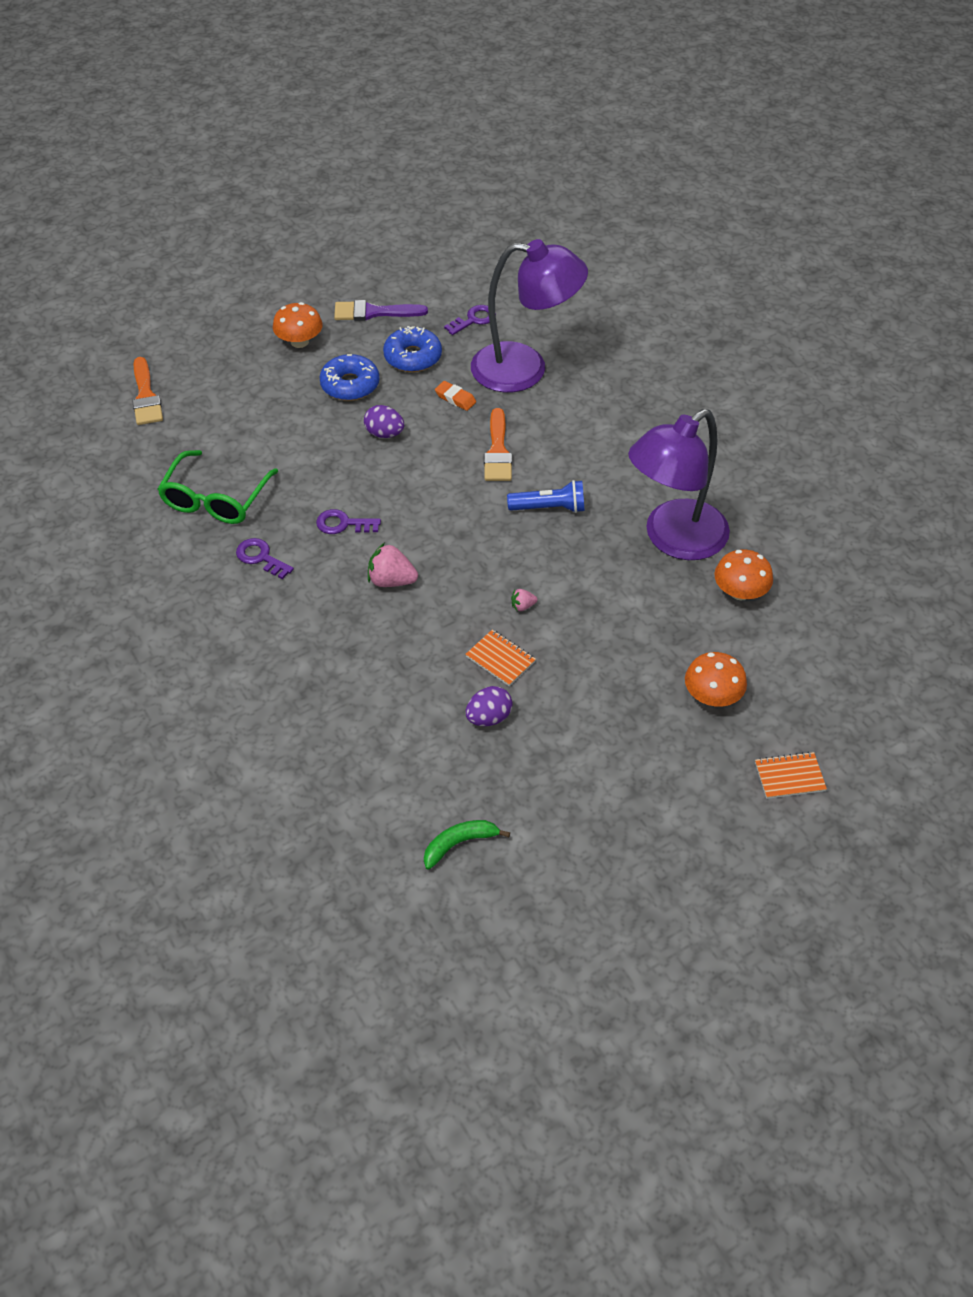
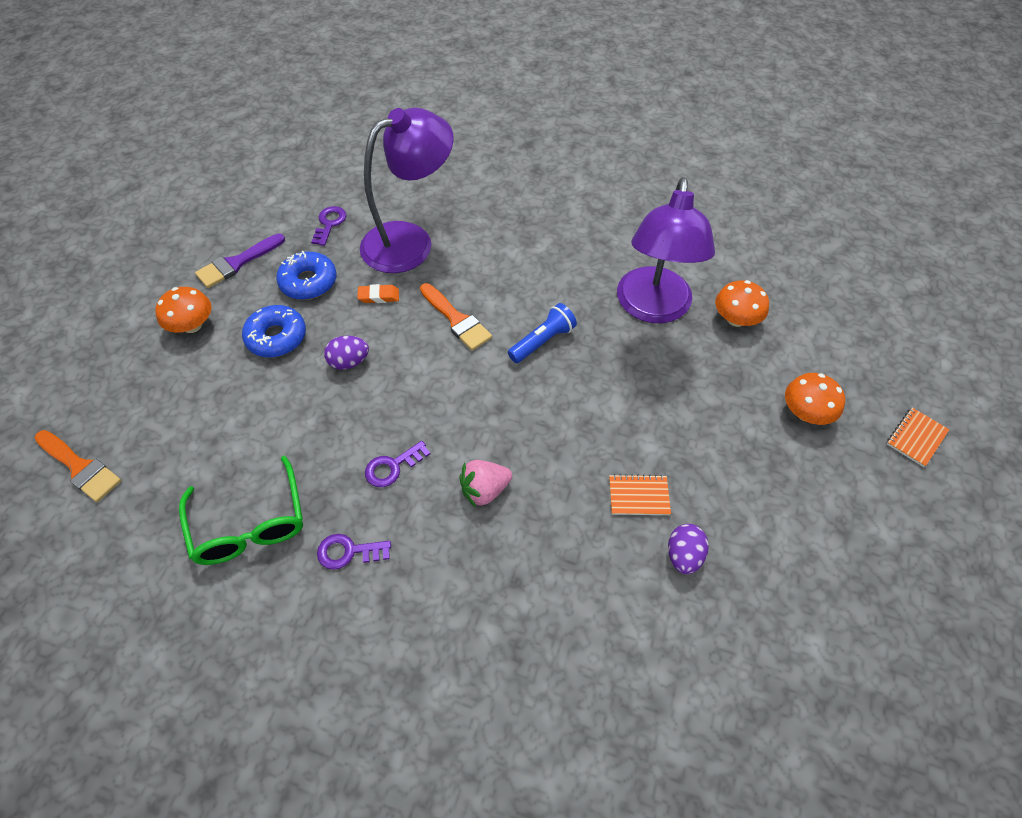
camera: 40 degrees left, 5 degrees up
(459, 843) = (782, 694): green banana -> none
(523, 606) = (607, 437): pink strawberry -> none

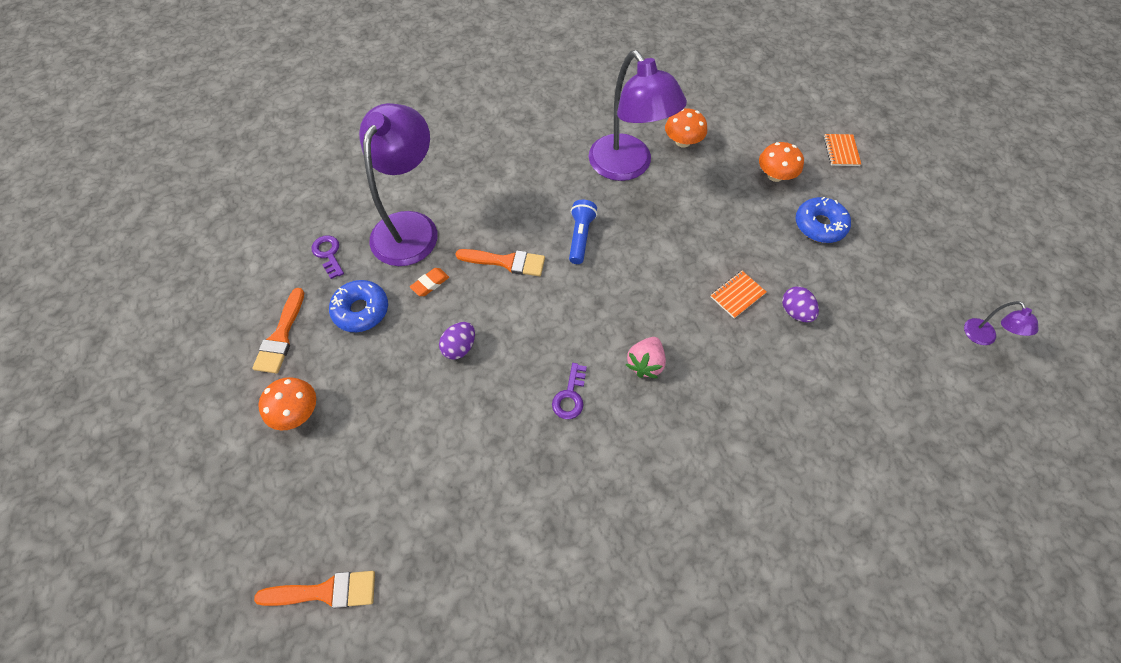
camera: 40 degrees left, 5 degrees up
(237, 263) = (281, 336): purple brush -> orange brush
(249, 524) = (512, 516): green glasses -> none
(276, 337) = (381, 370): blue donut -> blue donut (819, 225)
(348, 552) = (601, 476): purple key -> none
(887, 752) = (983, 338): none -> purple lamp

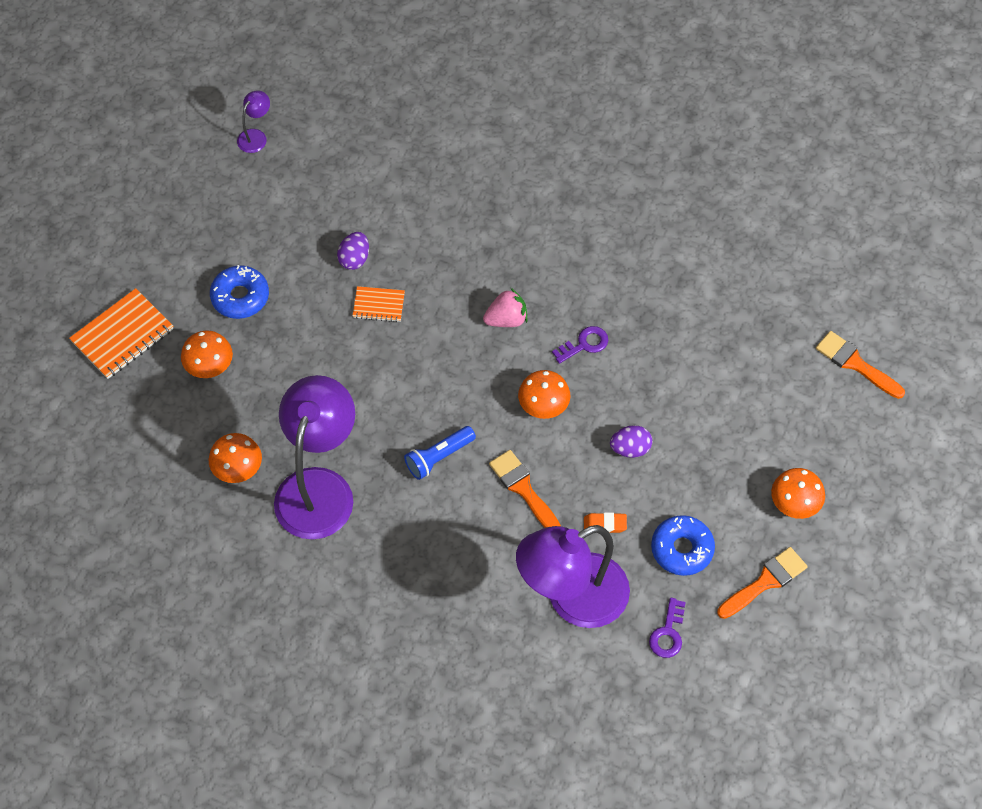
camera: 135 degrees left, 0 degrees up
(551, 325) = (543, 405): none -> orange mushroom
(841, 151) = (122, 335): orange notebook -> orange notebook, size x1.73

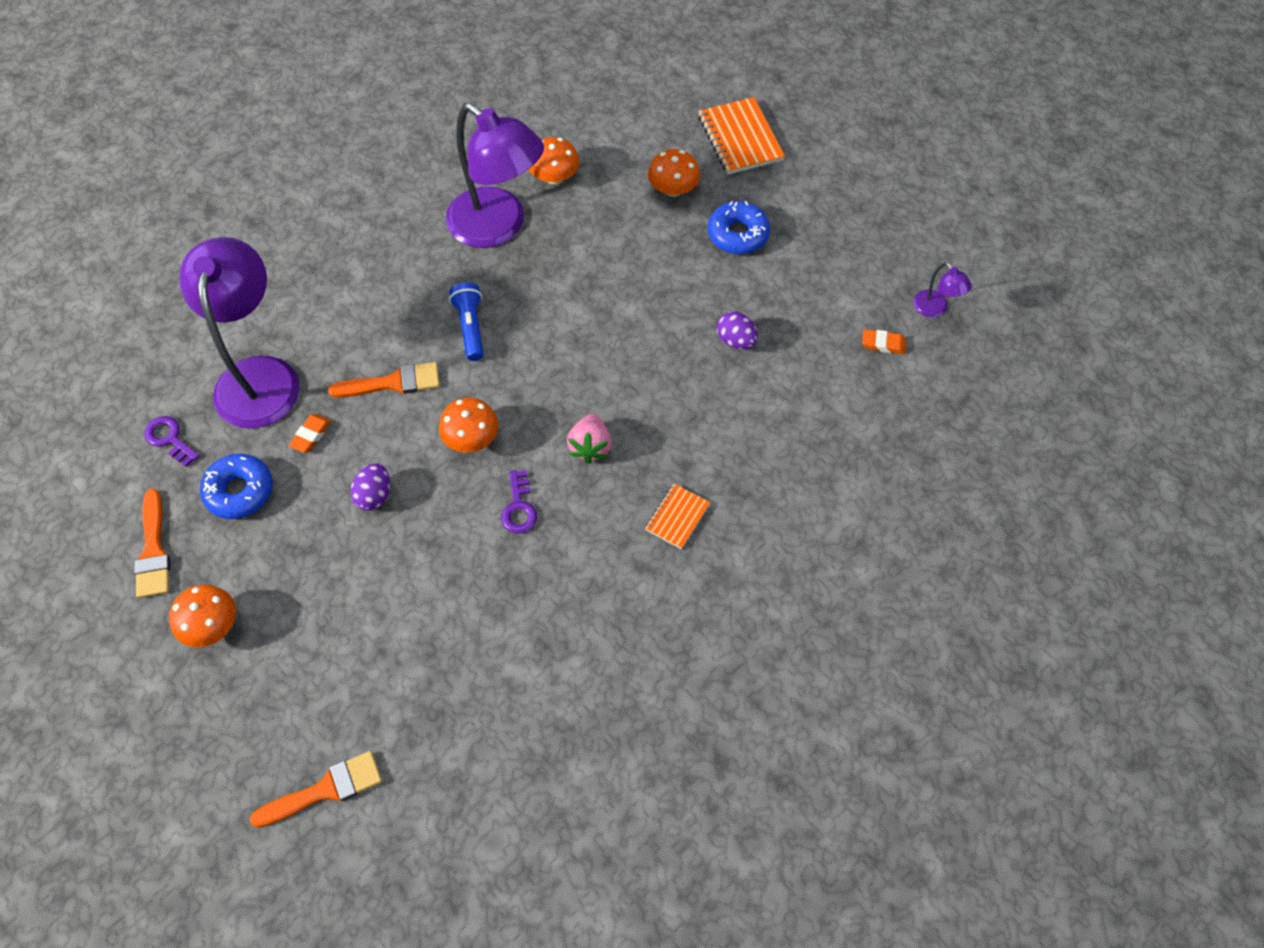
camera: 115 degrees right, 0 degrees up
(308, 160) = (883, 344): none -> orange eraser
(378, 305) = (668, 341): orange notebook -> orange notebook (677, 517)

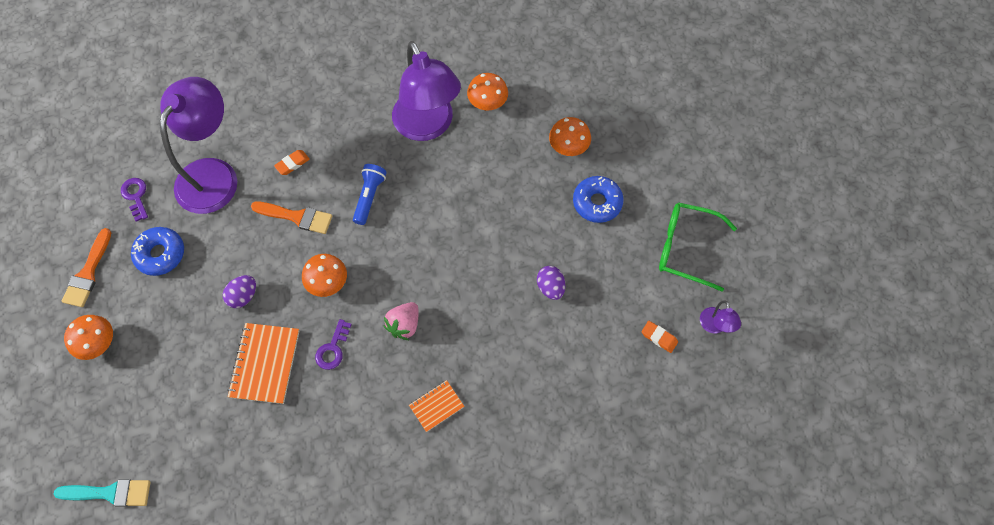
camera: 25 degrees right, 5 degrees up
(311, 435) = (225, 233): orange eraser -> orange eraser (292, 164)
(325, 789) = (110, 493): orange brush -> turquoise brush
(740, 138) = (640, 124): orange notebook -> orange notebook (265, 364)
(860, 244) = (686, 248): none -> green glasses

